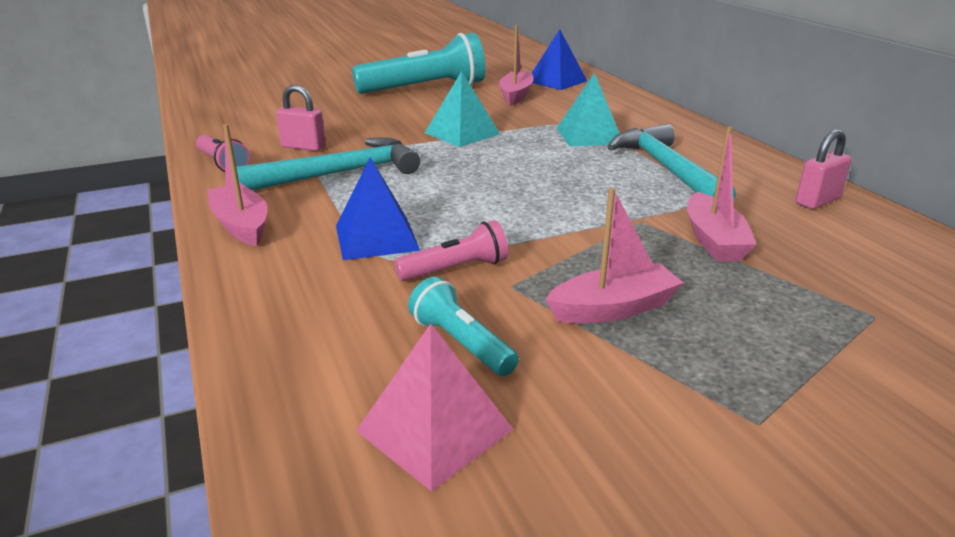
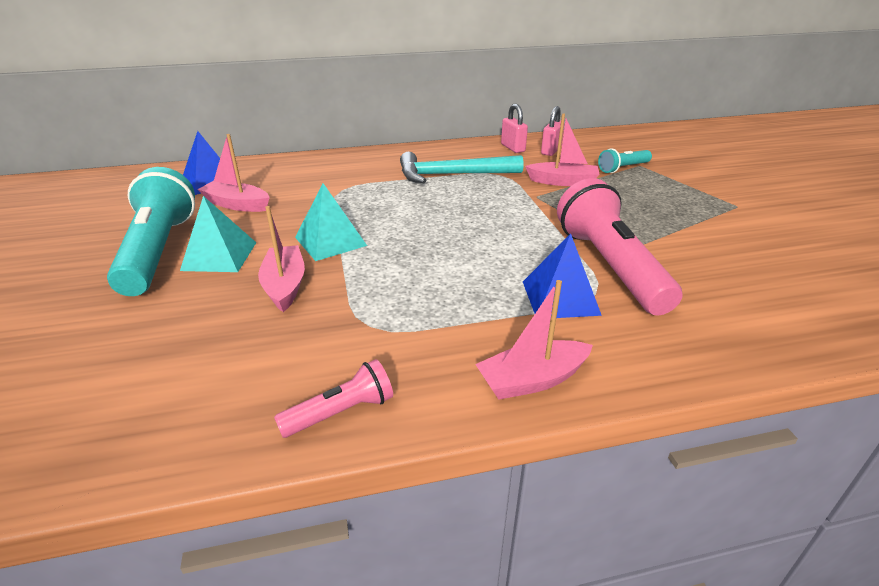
camera: 80 degrees left, 5 degrees up
(303, 147) = (313, 343): pink padlock -> pink padlock (551, 151)
(341, 173) = (409, 315): turquoise hammer -> none
(435, 430) = (791, 286): pink pyramid -> none
(456, 269) = (610, 266): pink flashlight -> pink flashlight, size x2.05
(461, 343) = (704, 271): turquoise flashlight -> turquoise flashlight (623, 168)
(589, 135) = (371, 189): turquoise pyramid -> turquoise pyramid (219, 256)
(613, 308) = (649, 221): pink boat -> pink boat (285, 286)

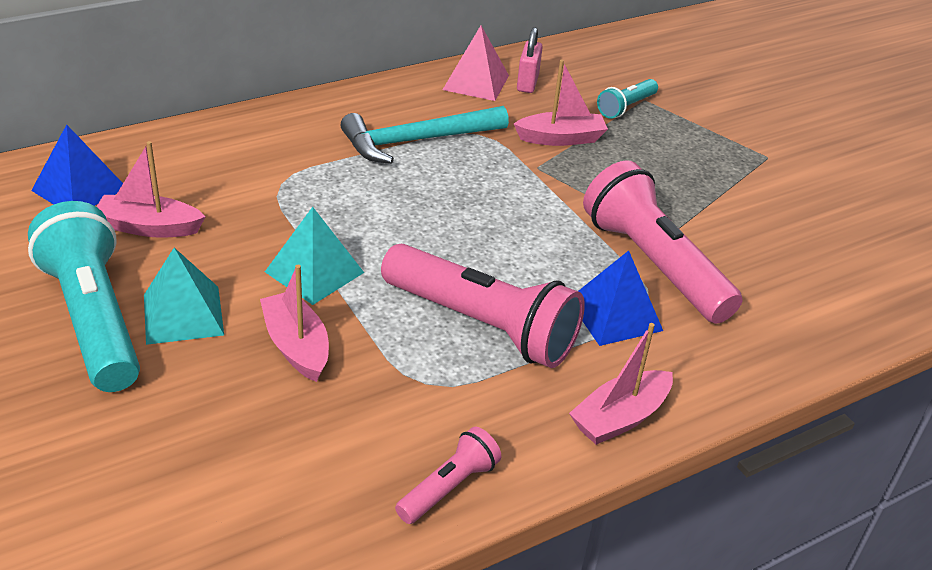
camera: 20 degrees left, 5 degrees up
(440, 291) = (482, 325): none -> pink flashlight
(513, 148) = (476, 82): pink padlock -> pink pyramid

